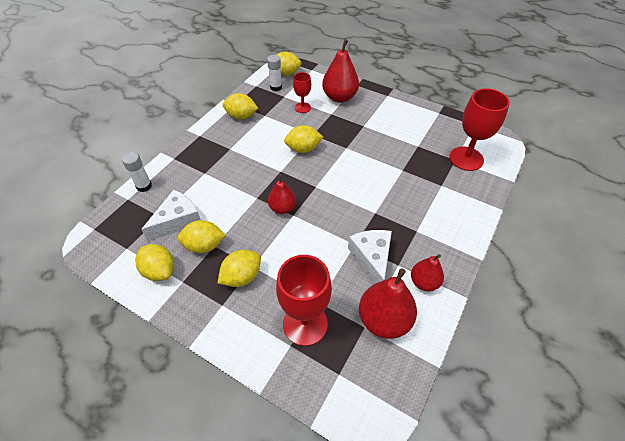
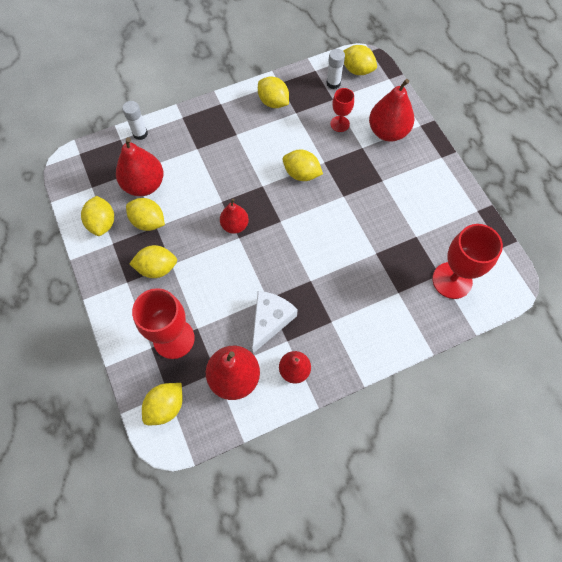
camera: 35 degrees right, 15 degrees up
(177, 220) = (144, 185): white cheese -> red pear
(348, 387) = (166, 406): none -> yellow lemon

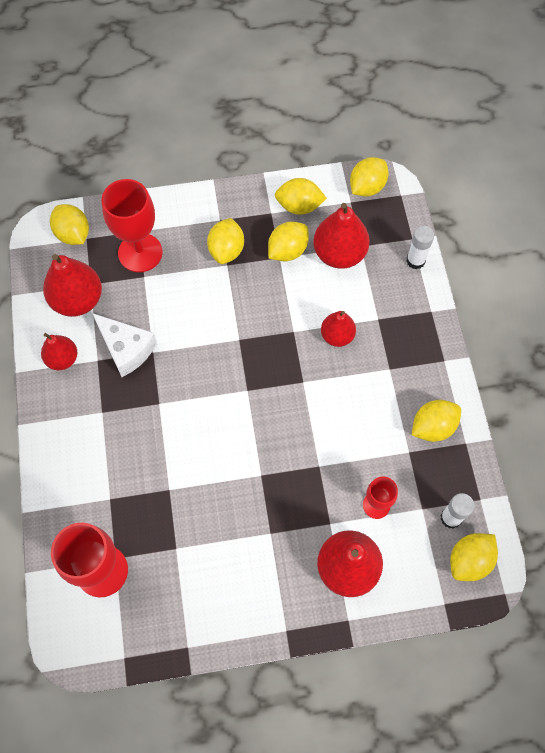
camera: 105 degrees right, 0 degrees up
(235, 225) = (256, 339): red pear -> red pear (337, 336)
(301, 174) = (308, 432): yellow lemon -> yellow lemon (367, 187)

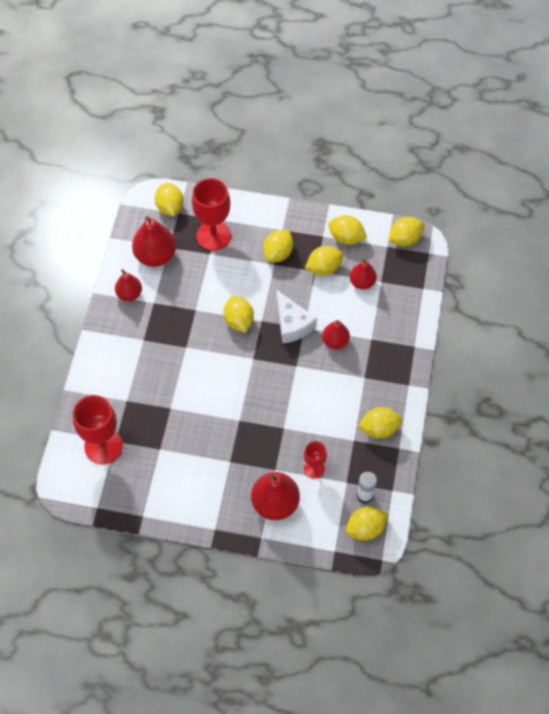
camera: 20 degrees right, 5 degrees down
(126, 349) = (177, 301): white cheese -> white cheese (292, 324)
(212, 349) = (239, 321): none -> yellow lemon
(339, 254) = (362, 282): red pear -> red pear, size x0.61
(415, 261) = (418, 305): white glue stick -> none

